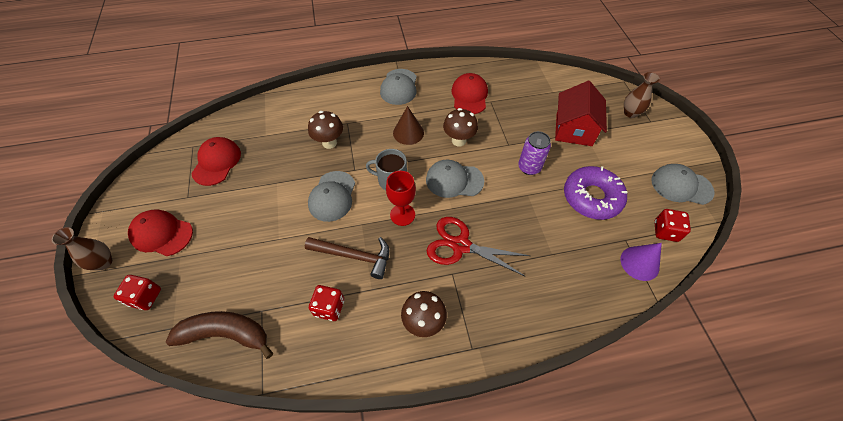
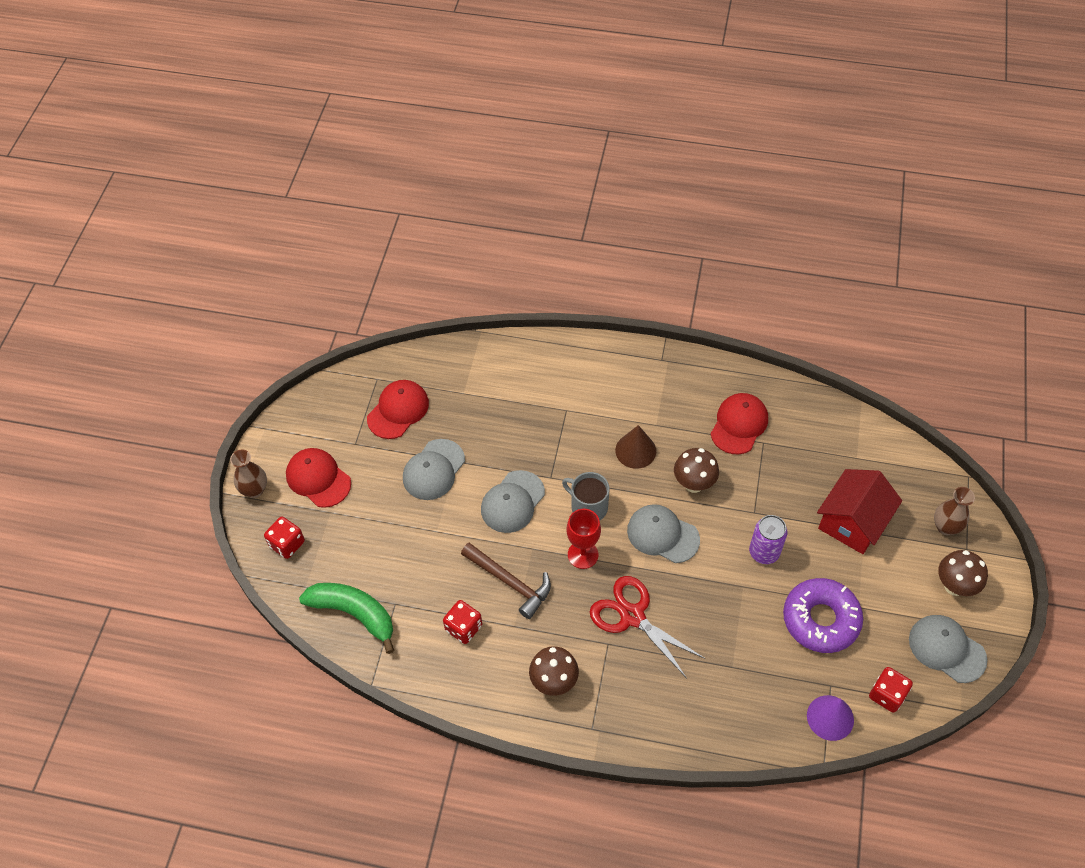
camera: 25 degrees right, 0 degrees up
(226, 334) = (354, 613): brown banana -> green banana
(329, 143) = (534, 430): brown mushroom -> brown mushroom (954, 586)
(399, 87) = (652, 380): grey cap -> grey cap (433, 470)

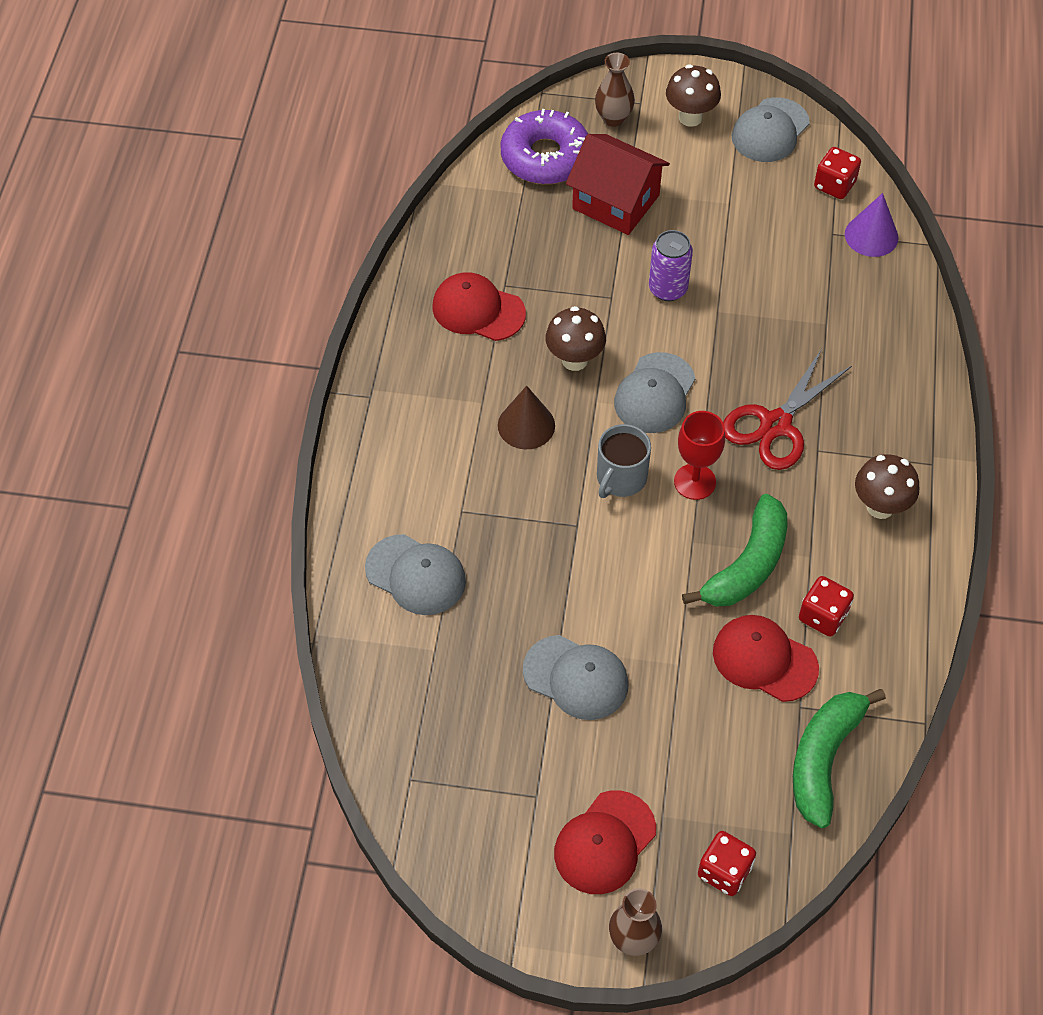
camera: 95 degrees left, 0 degrees up
(398, 410) = (471, 739): red cap -> red cap (764, 660)
(510, 582) = (747, 565): brown hammer -> green banana
(512, 502) = (621, 570): grey cap -> grey cap (416, 575)
(820, 619) = (751, 238): purple donut -> purple donut (545, 157)

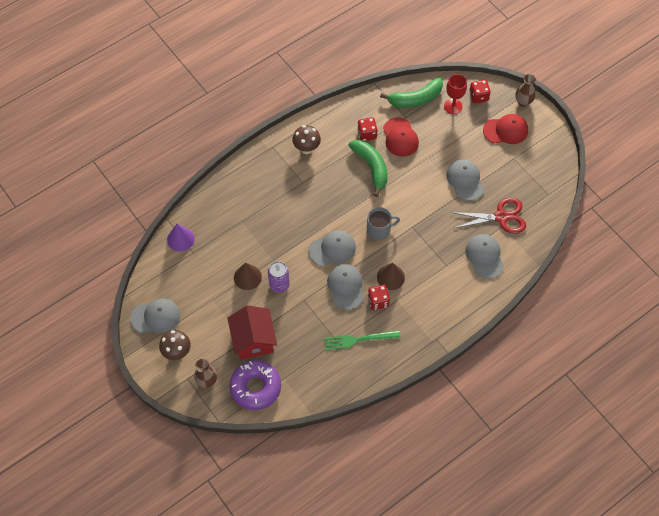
camera: 135 degrees left, 5 degrees up
(478, 310) = (358, 340): red cap -> green fork
(574, 360) = (345, 287): brown mushroom -> grey cap
(694, 482) = (356, 207): red goblet -> red goblet (453, 106)
(721, 264) = (247, 277): none -> brown cone
(747, 565) = (371, 167): green banana -> green banana turned 75 degrees clockwise
(775, 425) = (305, 202): red scissors -> red scissors (501, 217)
(834, 185) = (165, 271): red dice -> red dice (378, 301)

